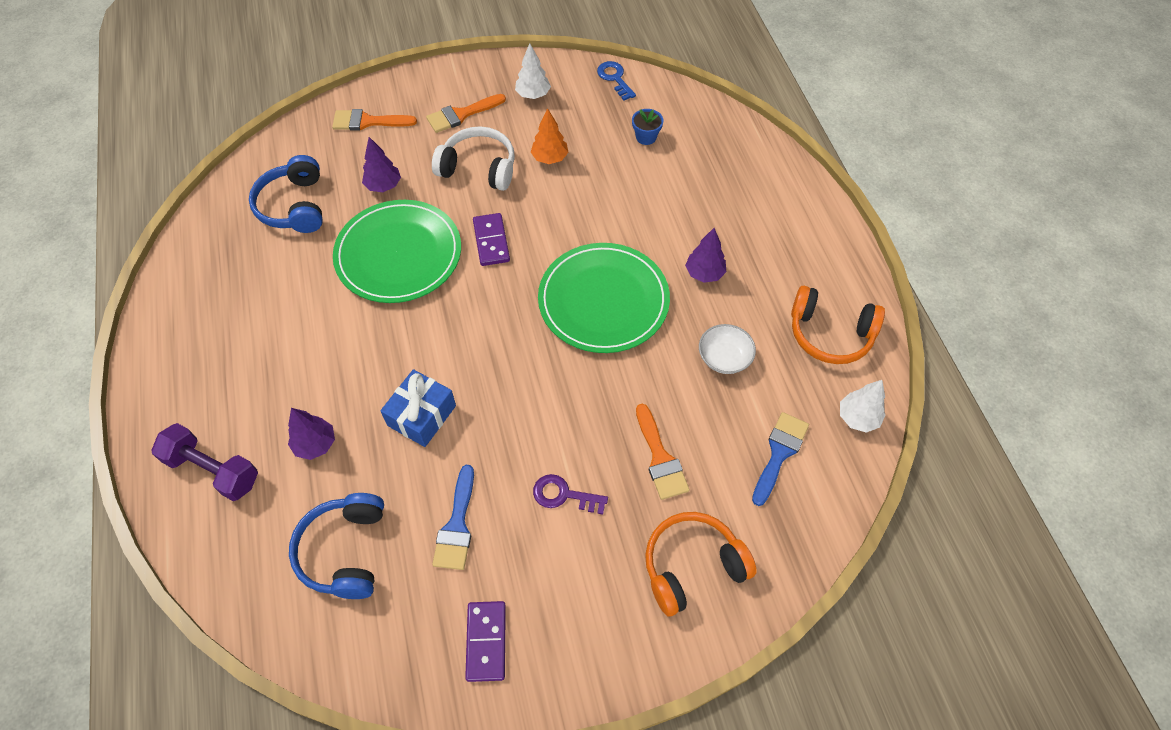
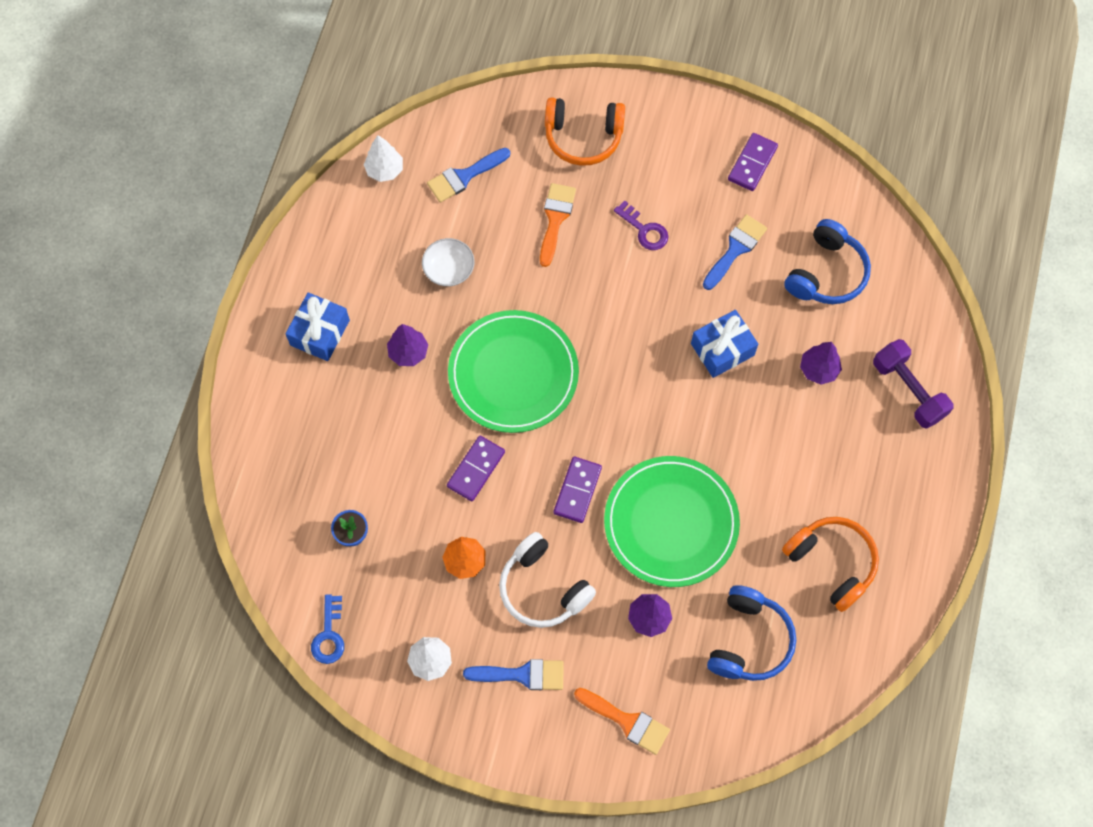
camera: 150 degrees left, 10 degrees up
(461, 114) = (522, 674): orange brush -> blue brush
(584, 218) = (476, 469): none -> purple domino
(788, 252) = (320, 332): none -> blue gift
(830, 334) = (348, 243): orange headphones -> orange headphones (832, 563)

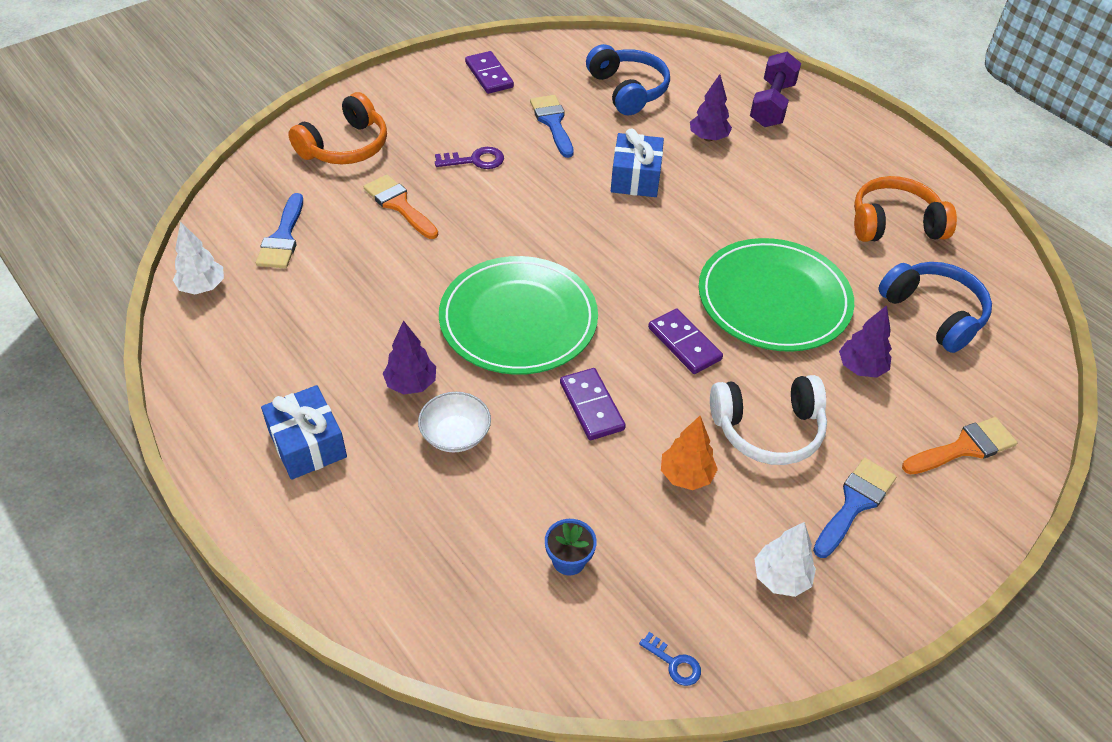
camera: 55 degrees left, 20 degrees down
(329, 635) = (674, 663): blue key -> blue key, size x0.66
(449, 269) = (360, 302): white bowl -> white bowl (455, 434)
(908, 390) = (772, 104): purple dumbbell -> purple dumbbell turned 75 degrees counterclockwise

